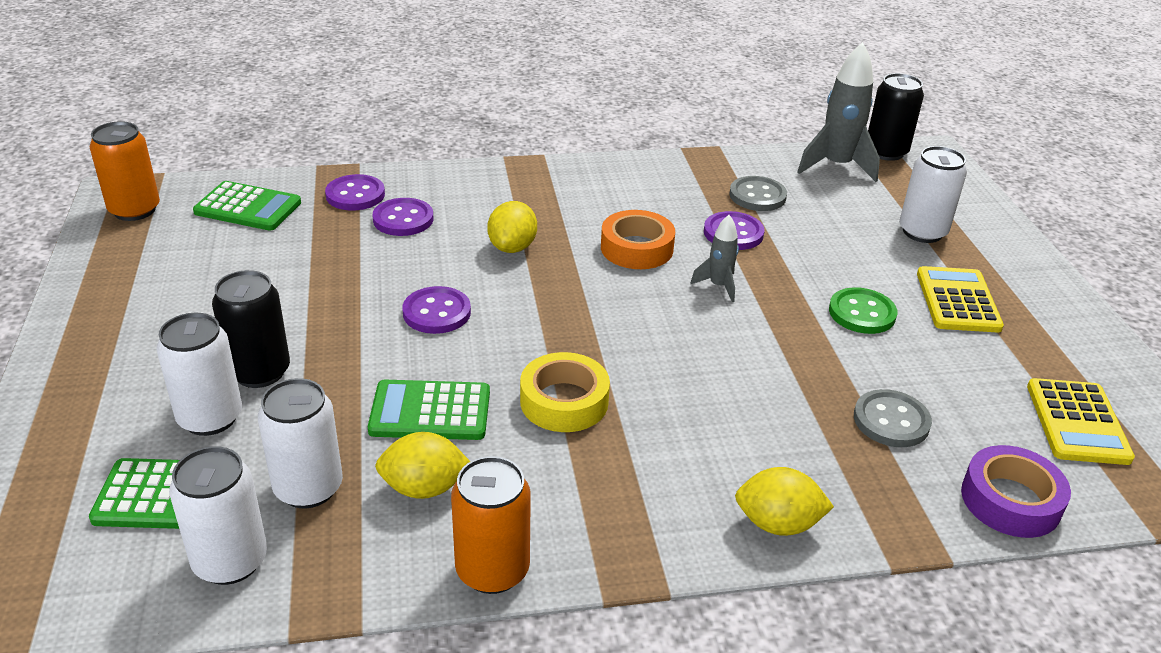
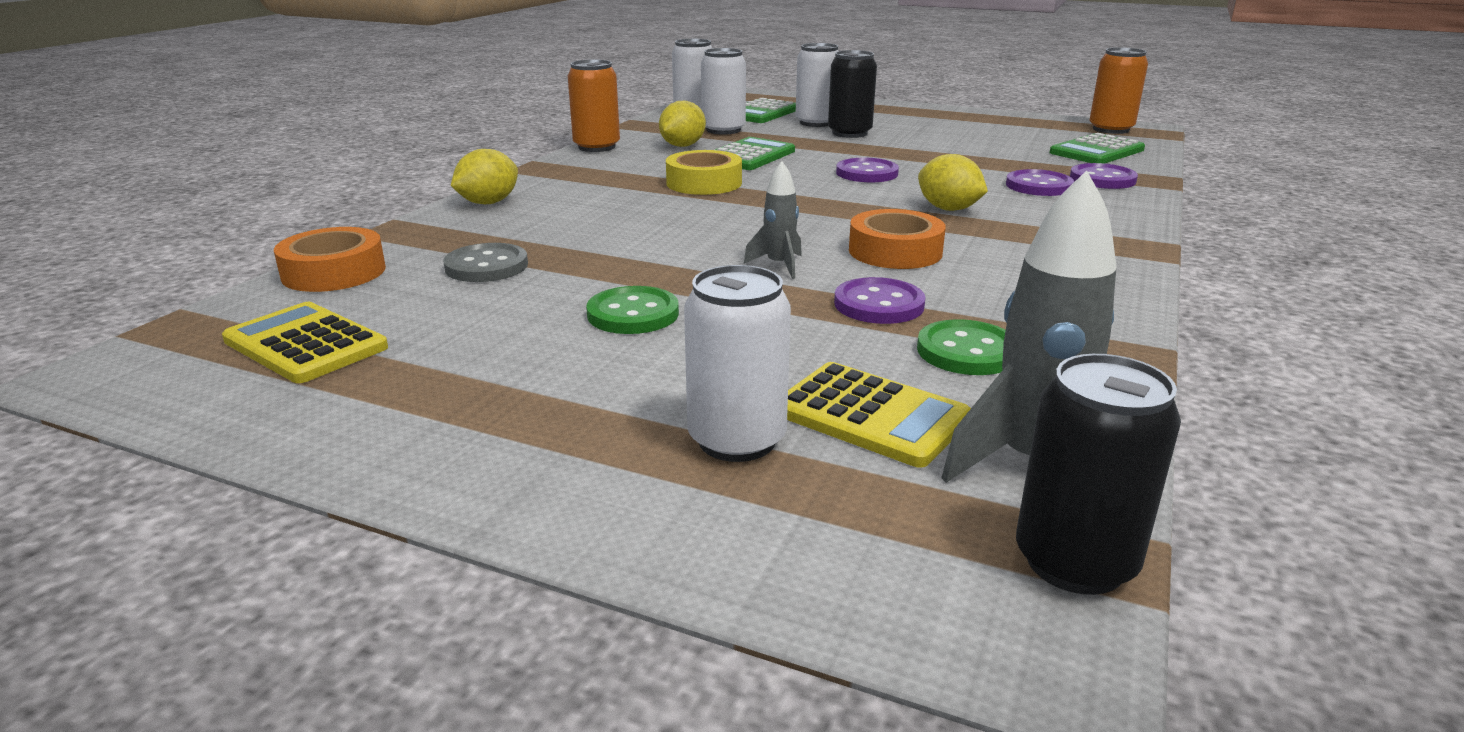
camera: 125 degrees right, 10 degrees down
(757, 196) = (967, 351): grey button -> green button
(957, 301) = (561, 381): yellow calculator -> yellow calculator (871, 415)
(1010, 500) = (334, 272): purple tape -> orange tape

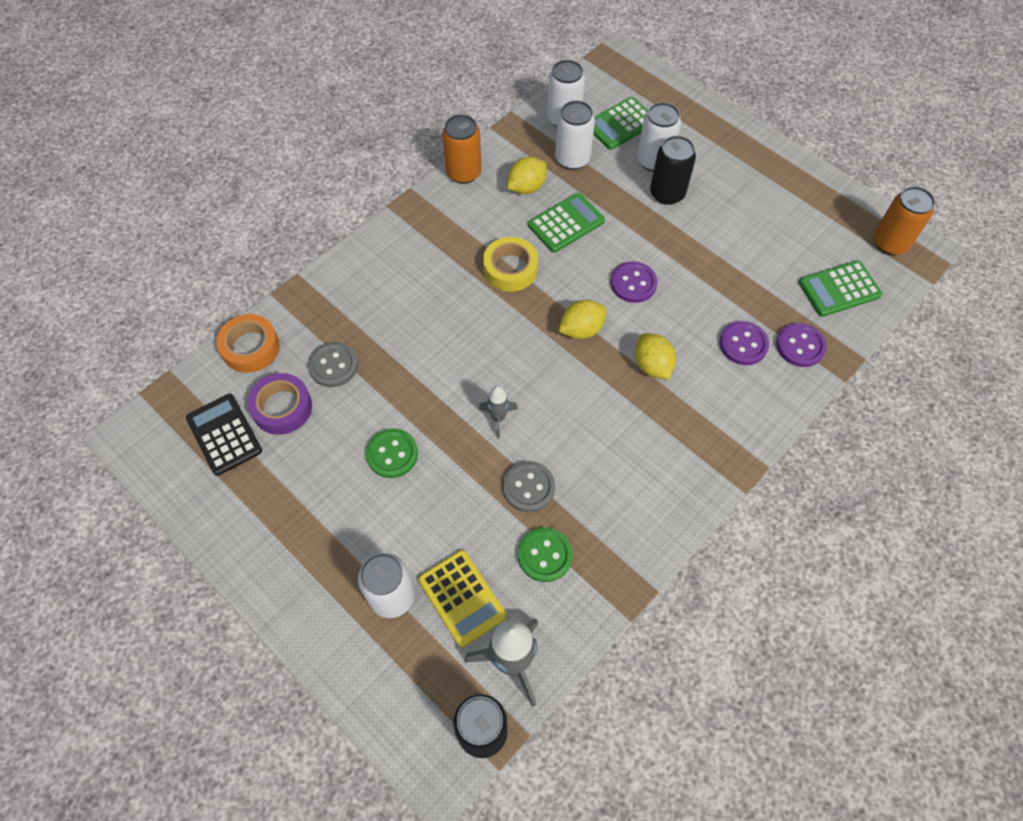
camera: 20 degrees right, 35 degrees up
(305, 344) = (224, 435): yellow calculator -> black calculator
(411, 307) = (282, 408): none -> purple tape
(488, 203) = (360, 264): yellow lemon -> yellow lemon (581, 330)
(879, 304) = (528, 487): purple button -> grey button
(895, 251) = (578, 421): orange tape -> none

